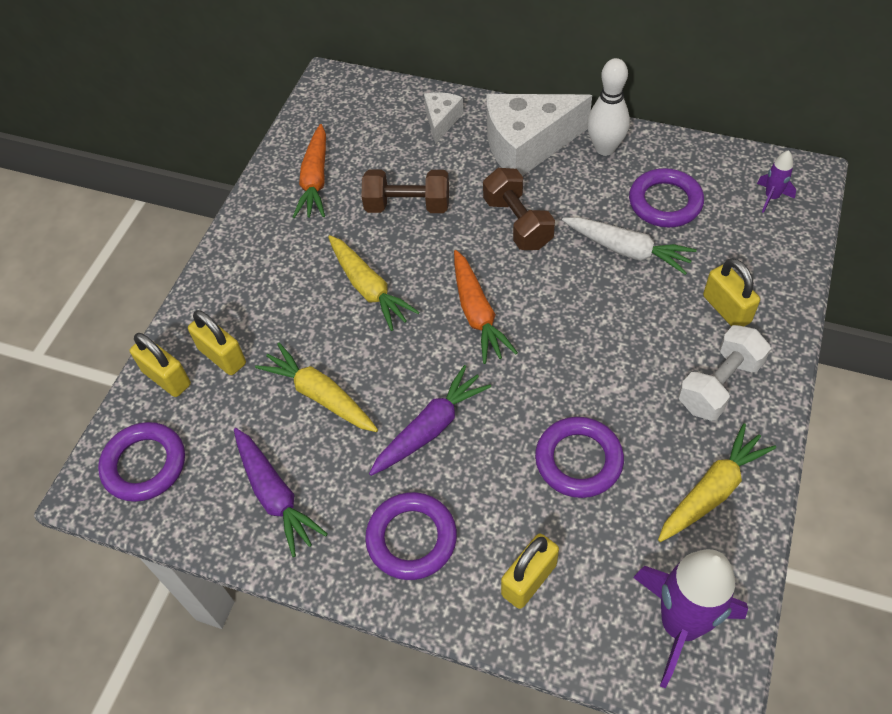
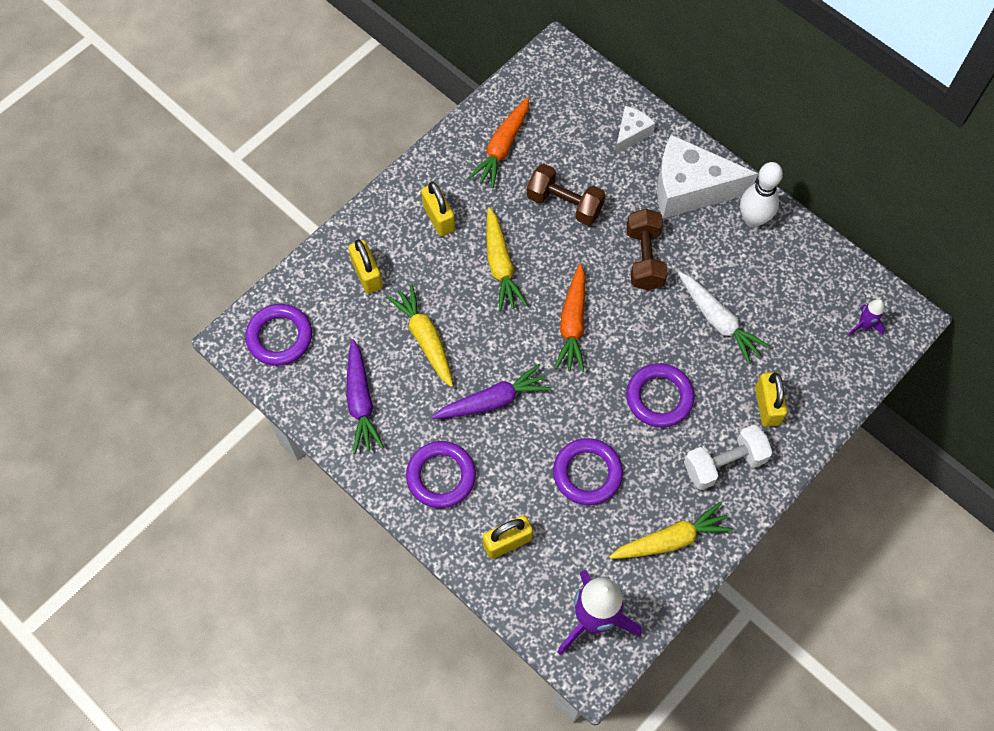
camera: 20 degrees right, 10 degrees up
(167, 378) = (320, 274): yellow padlock -> yellow padlock (439, 218)
(665, 202) = (773, 292): purple ring -> purple ring (659, 397)

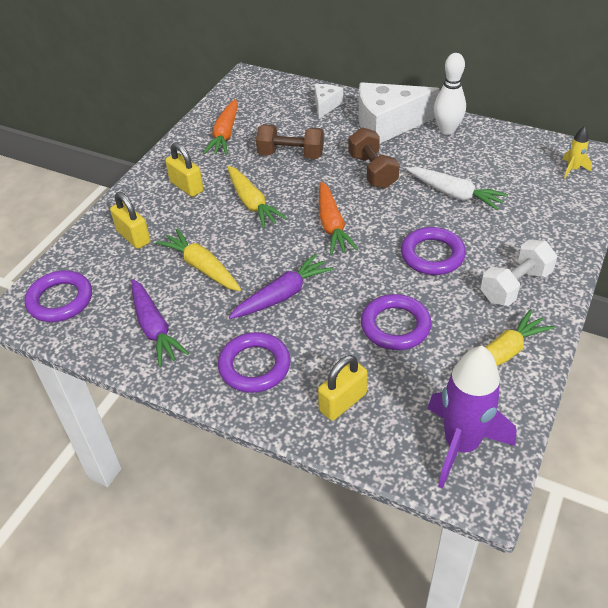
camera: 15 degrees left, 20 degrees down
(767, 405) = (527, 237): yellow padlock -> none
(864, 325) = (572, 169): purple rocket -> yellow rocket

